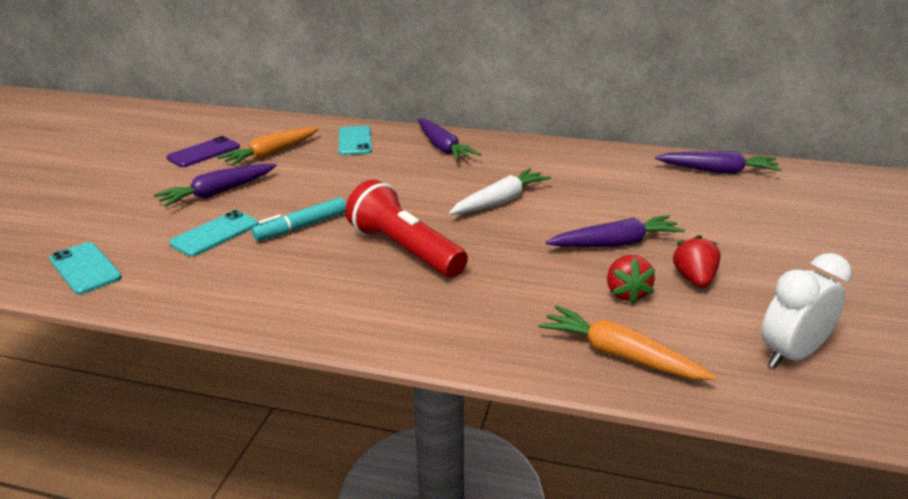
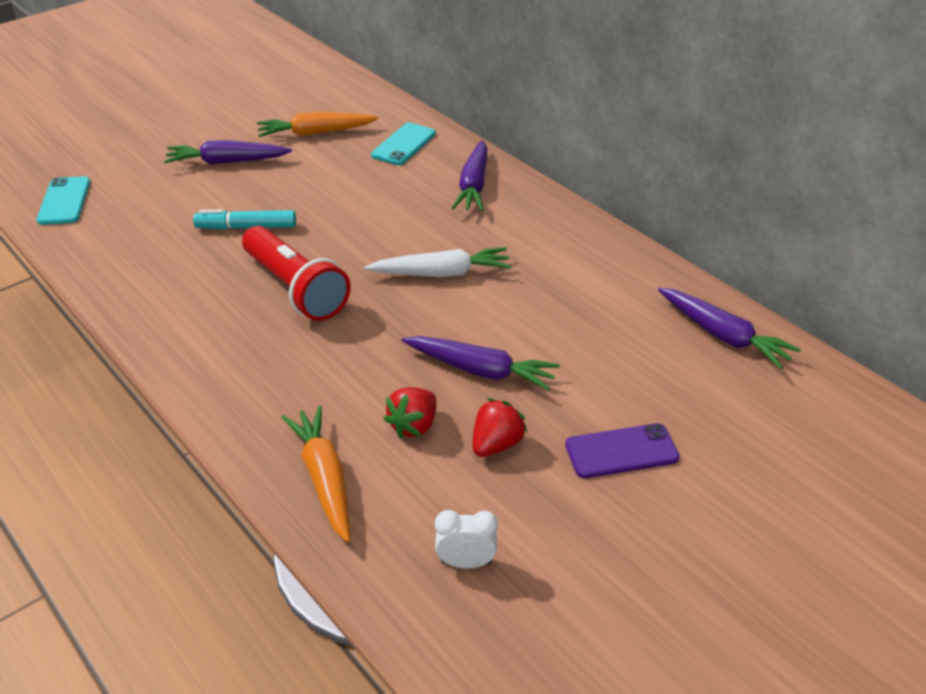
camera: 35 degrees right, 10 degrees up
(204, 152) = (265, 110): purple phone -> purple phone (621, 451)
(215, 234) = (178, 206): turquoise phone -> none
(405, 249) = (295, 289): red flashlight -> red flashlight turned 150 degrees clockwise
(791, 355) = (466, 563): white clock -> white clock, size x0.63

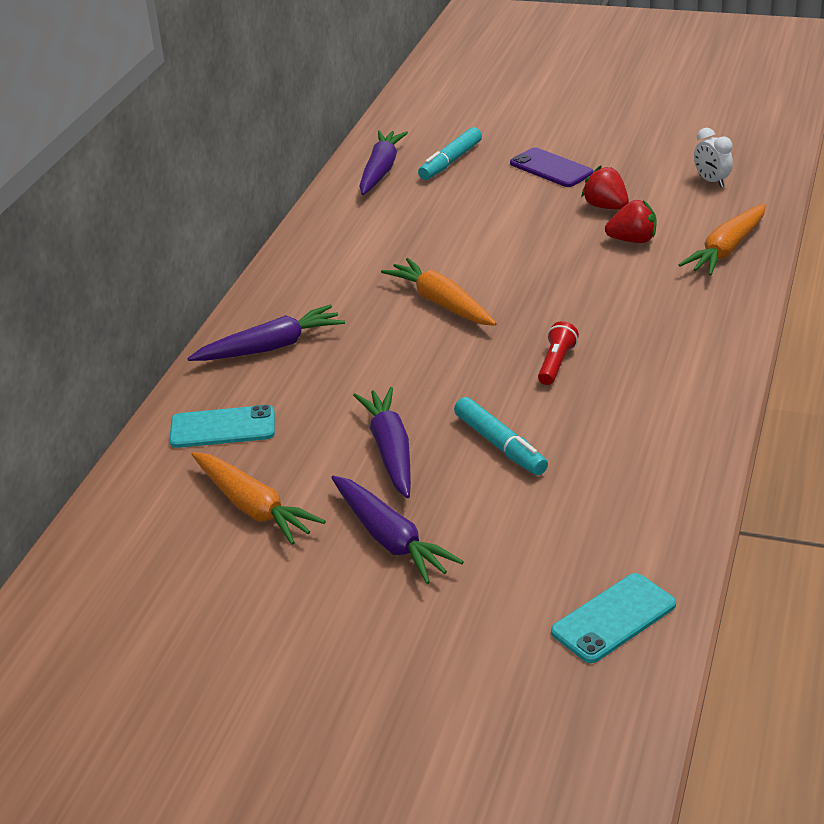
camera: 120 degrees left, 5 degrees down
(295, 289) = (556, 363): red flashlight -> red flashlight, size x0.47
(441, 273) = (441, 303): white carrot -> orange carrot
(480, 370) = (541, 239): purple carrot -> purple carrot (390, 450)
(496, 444) = (606, 207): red strawberry -> red strawberry turned 45 degrees clockwise
(704, 388) = (450, 162): none -> turquoise marker

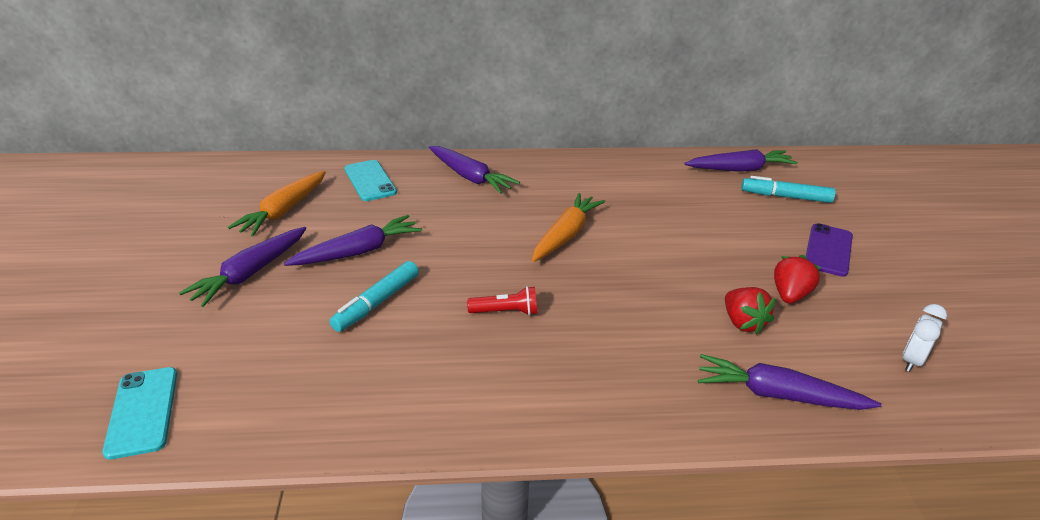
camera: 65 degrees right, 0 degrees up
(613, 618) = (142, 411): turquoise phone -> turquoise phone turned 45 degrees clockwise
(726, 250) = (778, 395): orange carrot -> purple carrot

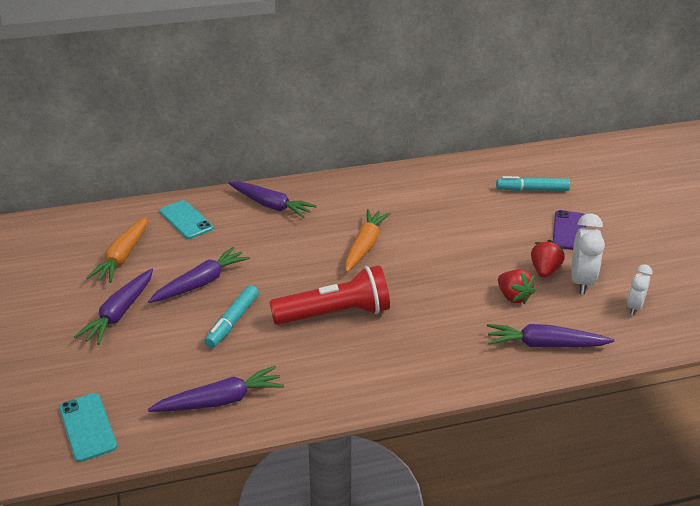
camera: 10 degrees left, 0 degrees up
(506, 312) = (335, 314): red flashlight -> red flashlight, size x2.15
(740, 169) = (492, 170): purple carrot -> purple carrot (220, 401)
(838, 316) = (581, 281): none -> white clock

